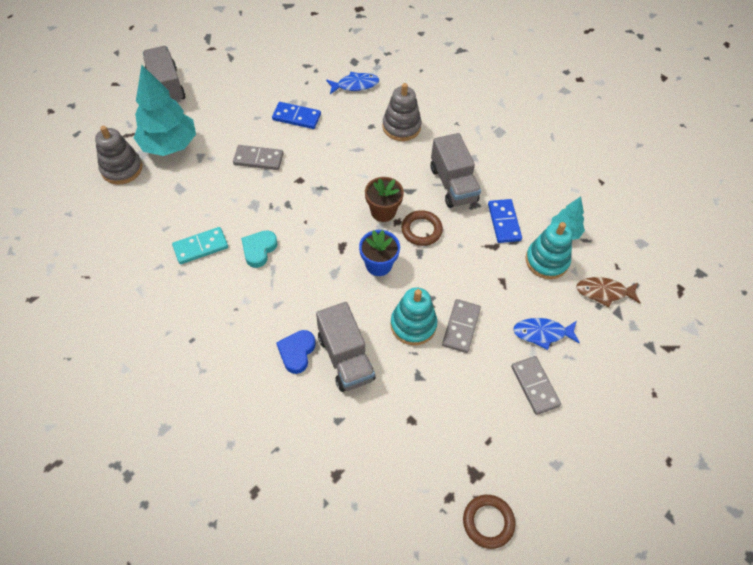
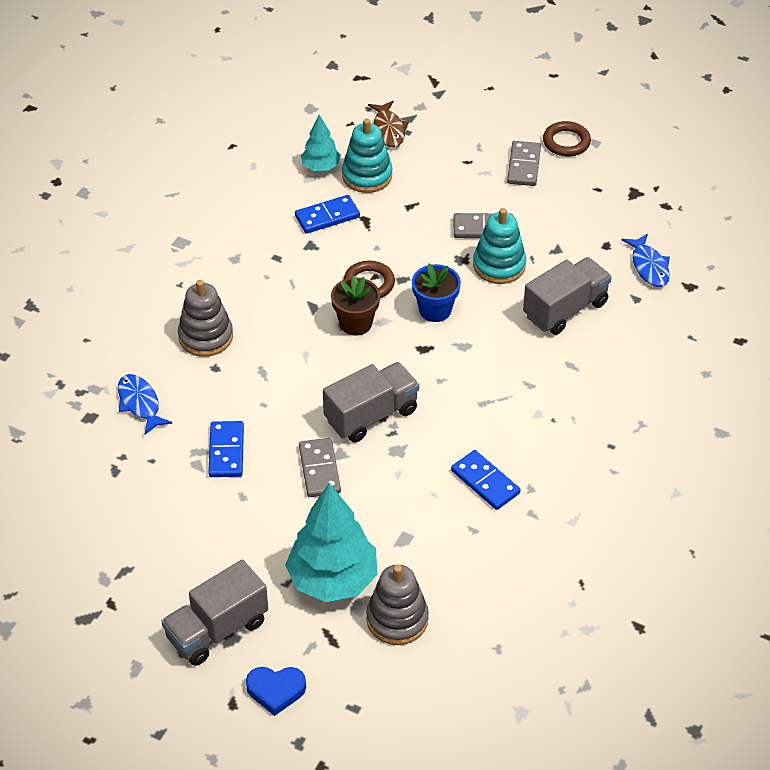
camera: 105 degrees left, 10 degrees down
(200, 247) = (485, 482): turquoise domino -> blue domino
(259, 250) = (463, 423): turquoise heart -> none
(297, 352) = (579, 350): blue heart -> blue heart (276, 691)
(453, 184) = (287, 269): grey truck -> grey truck (371, 415)
(488, 522) = (673, 177): brown ring -> brown ring (566, 142)
(535, 386) = (523, 166): grey domino -> grey domino turned 45 degrees counterclockwise
(542, 333) = (461, 168): blue fish -> blue fish (649, 266)

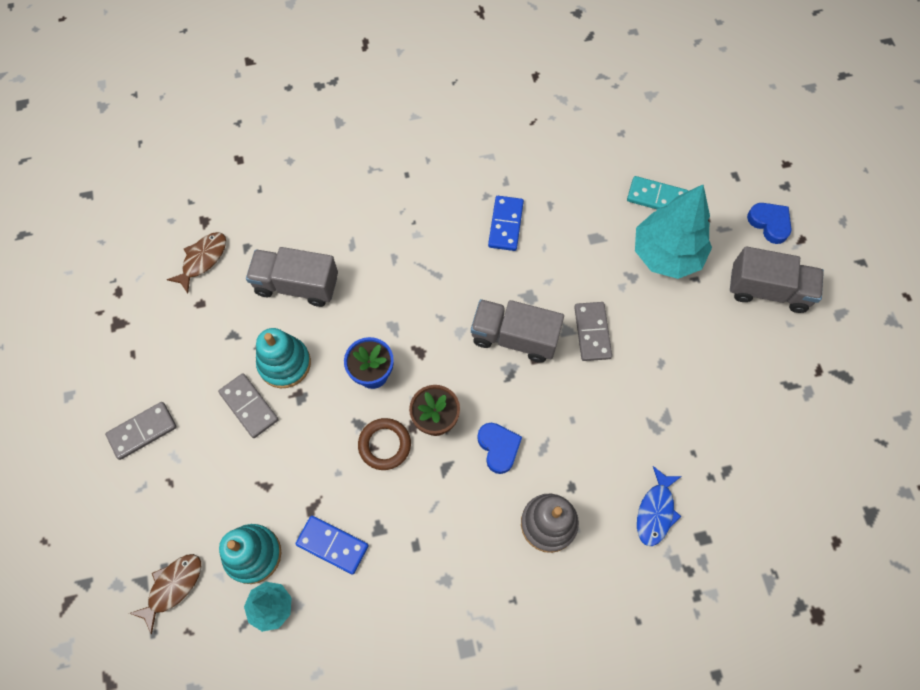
camera: 130 degrees left, 20 degrees up
(226, 451) = (636, 407): blue domino -> none
(293, 345) = (498, 448): none -> blue heart
(319, 470) = (592, 332): grey domino -> grey domino turned 45 degrees counterclockwise
(397, 619) = (656, 197): grey stacking toy -> turquoise domino
(566, 142) = (84, 419): brown ring -> none
(649, 266) = (203, 260): blue fish -> brown fish

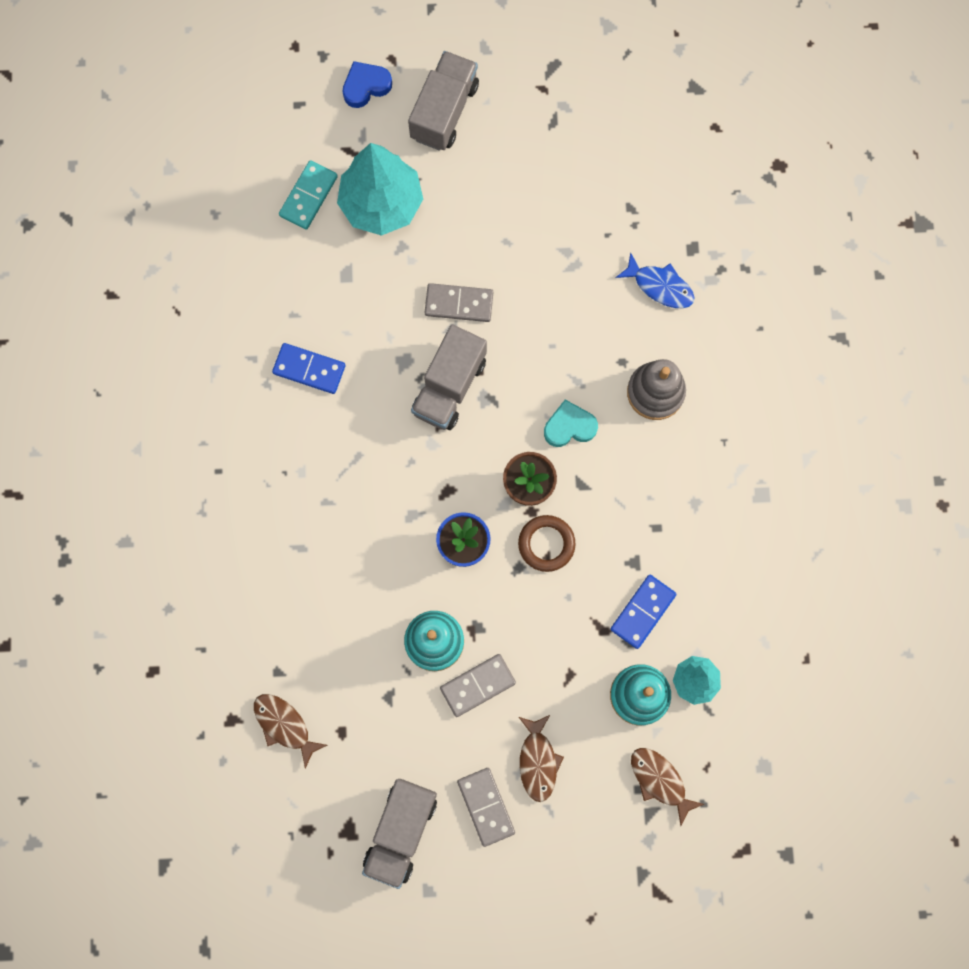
camera: 80 degrees left, 10 degrees up
(185, 470) = (538, 761): none -> brown fish
(296, 285) = (339, 617): grey truck -> grey truck (401, 831)
(498, 448) = (569, 426): blue heart -> turquoise heart

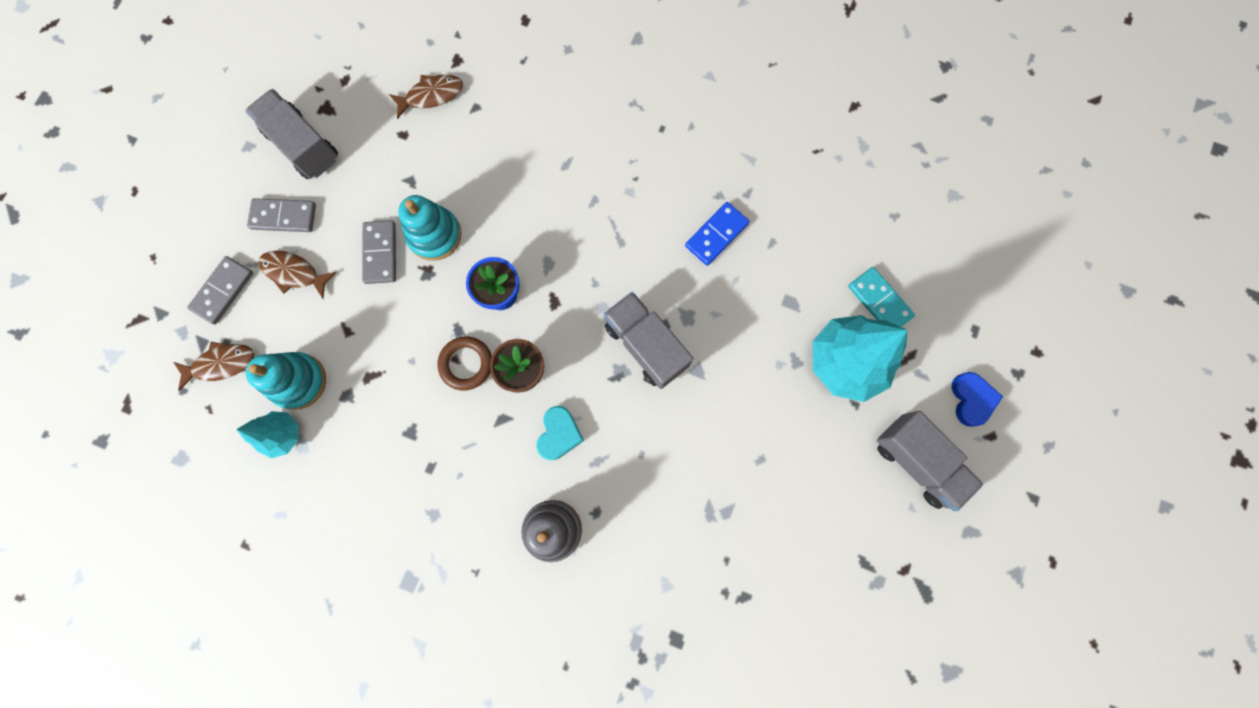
camera: 115 degrees right, 0 degrees up
(459, 303) = (719, 388): grey domino -> grey domino (223, 291)
(642, 611) = (365, 419): blue domino -> none
(660, 286) = (652, 587): blue fish -> none

